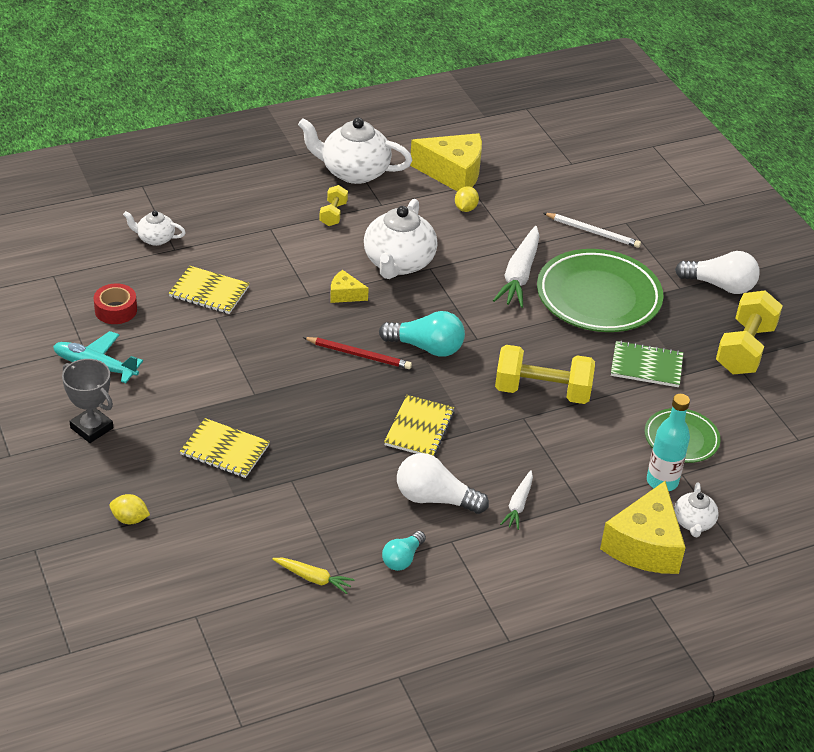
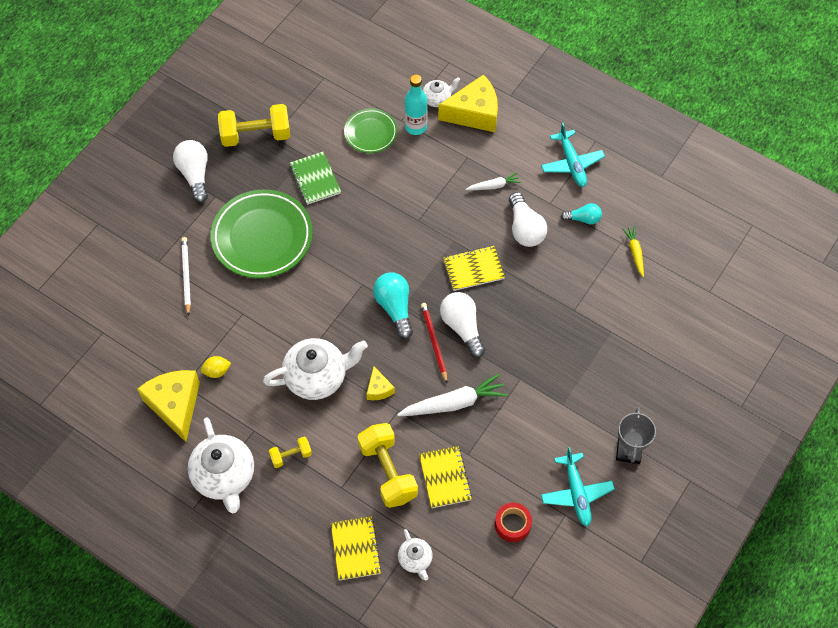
camera: 120 degrees left, 20 degrees up
(130, 519) = (676, 373): yellow lemon -> none
(225, 450) = (581, 362): yellow notebook -> yellow notebook (355, 549)
(356, 383) = (462, 327): none -> white light bulb
(492, 595) = (572, 164): none -> turquoise plane
(519, 275) = (273, 295): white carrot -> white carrot (454, 403)
(542, 391) = (385, 222): yellow dumbbell -> yellow dumbbell (388, 472)

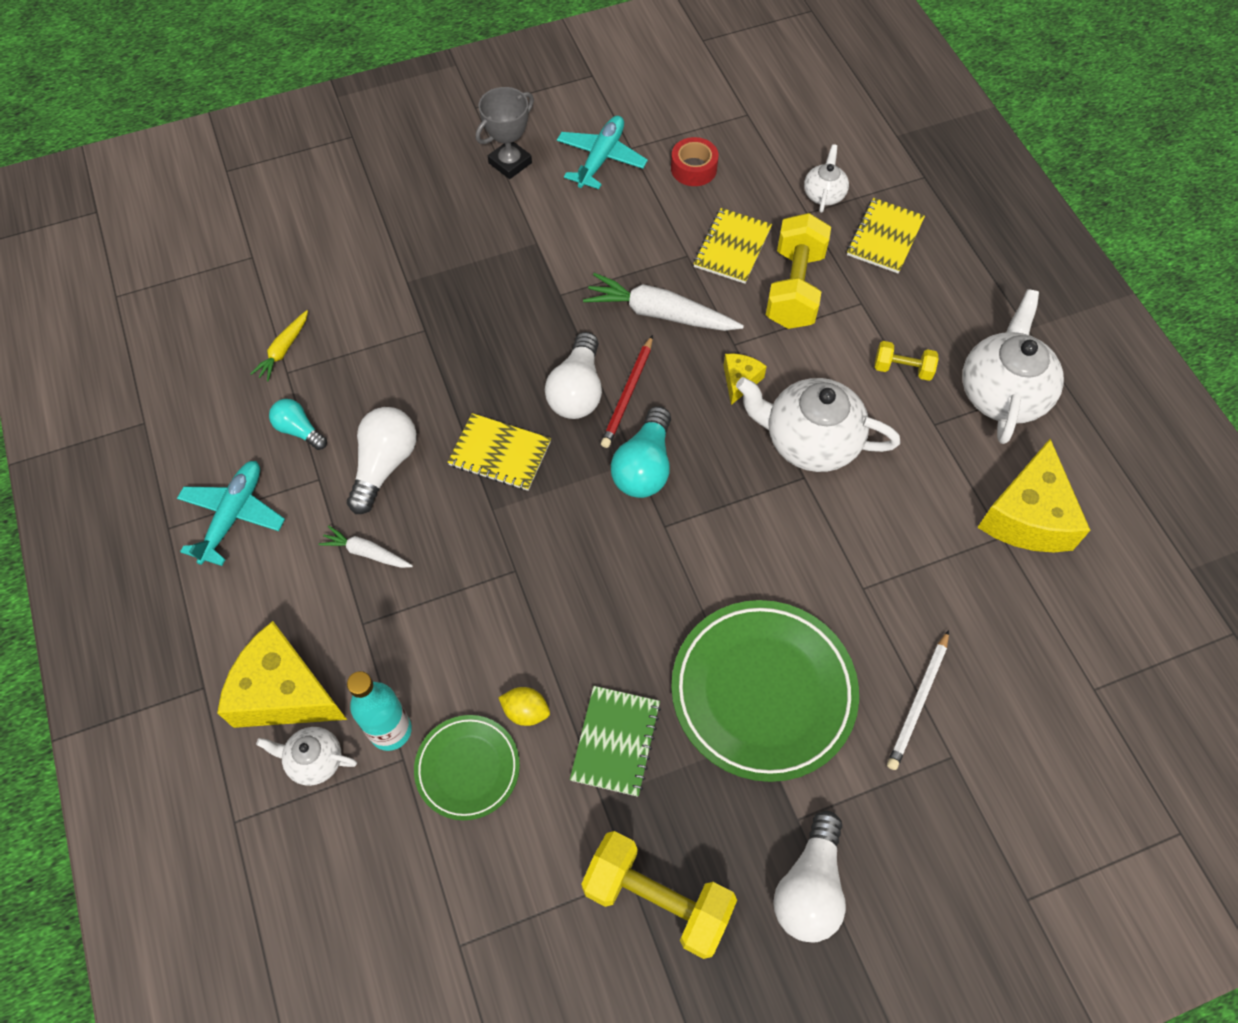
camera: 145 degrees left, 0 degrees up
(217, 371) = (945, 528): yellow lemon -> yellow lemon (526, 711)

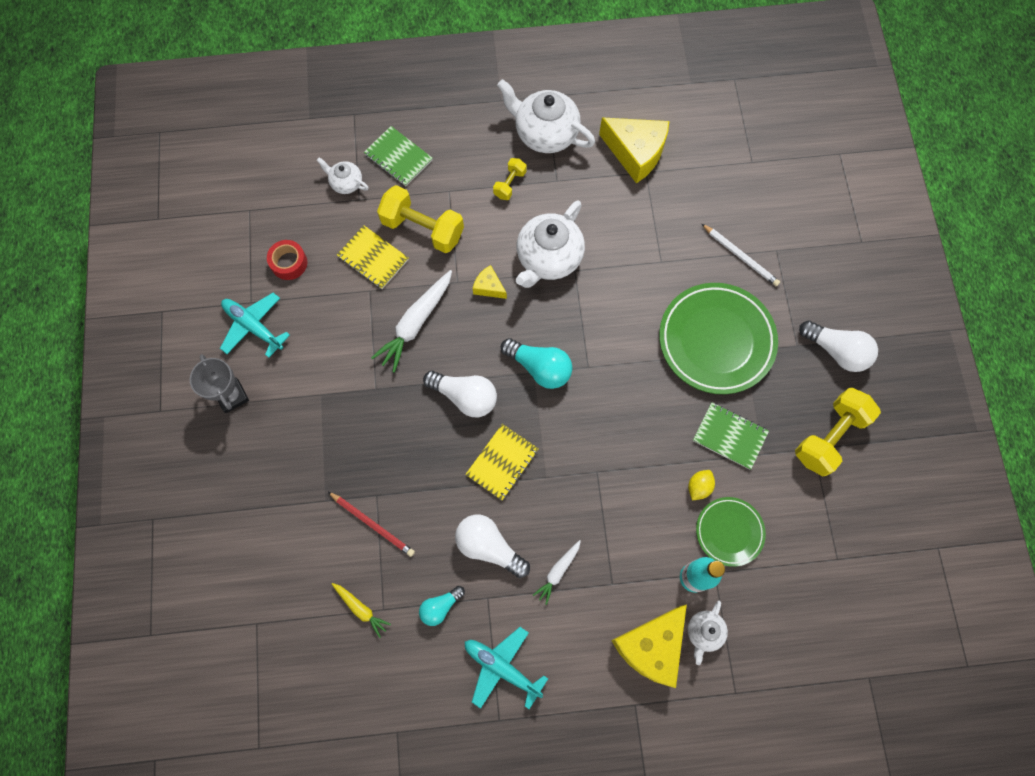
camera: 75 degrees left, 10 degrees up
(628, 394) = (478, 363): red pencil -> red pencil (372, 524)
(885, 237) = (398, 157): yellow notebook -> green notebook

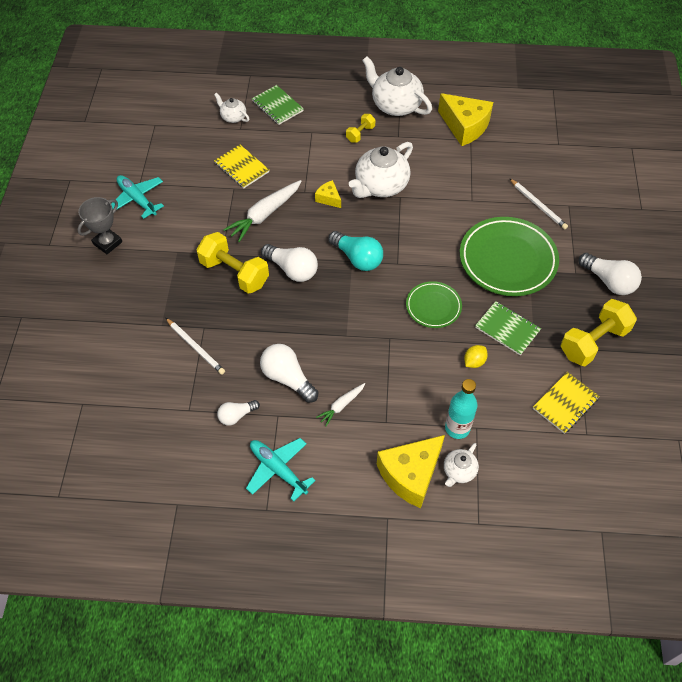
camera: 10 degrees right, 15 degrees down
(232, 396) = (107, 243): grey trophy -> grey trophy turned 60 degrees clockwise
(289, 263) = (176, 162): red tape -> none
(361, 609) = (170, 407): yellow carrot -> none
(372, 524) = (195, 347): red pencil -> white pencil
(423, 229) = (285, 154): yellow dumbbell -> yellow dumbbell (234, 273)
(440, 607) = (236, 416): turquoise light bulb -> white light bulb
(502, 462) = (312, 319): yellow notebook -> yellow notebook (565, 403)
(729, 532) = (494, 399): green plate -> green plate (433, 307)

